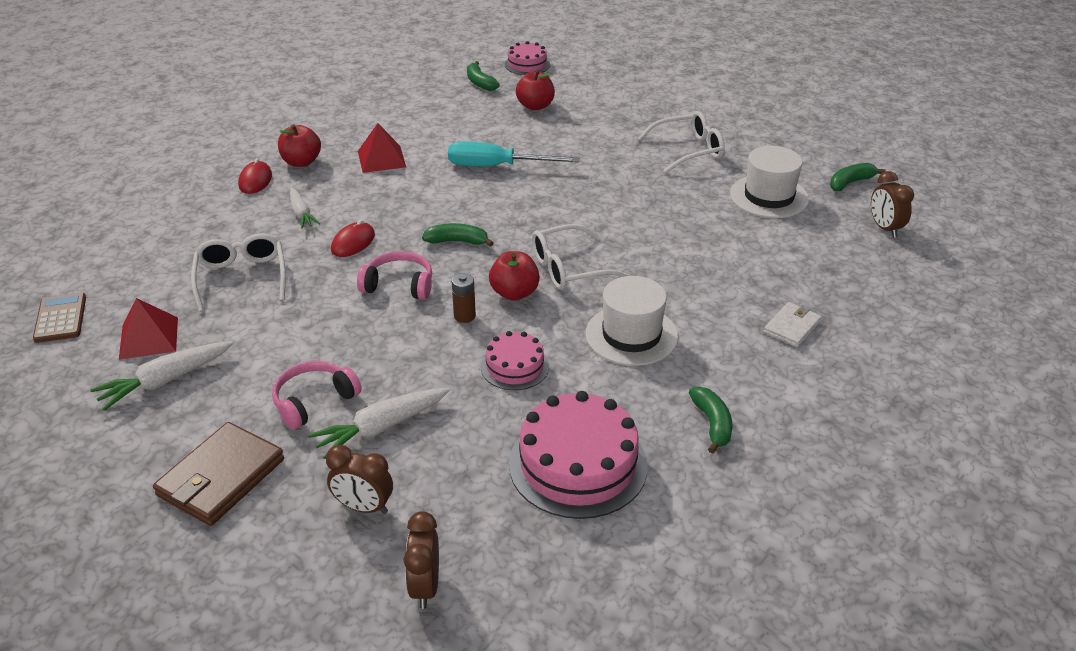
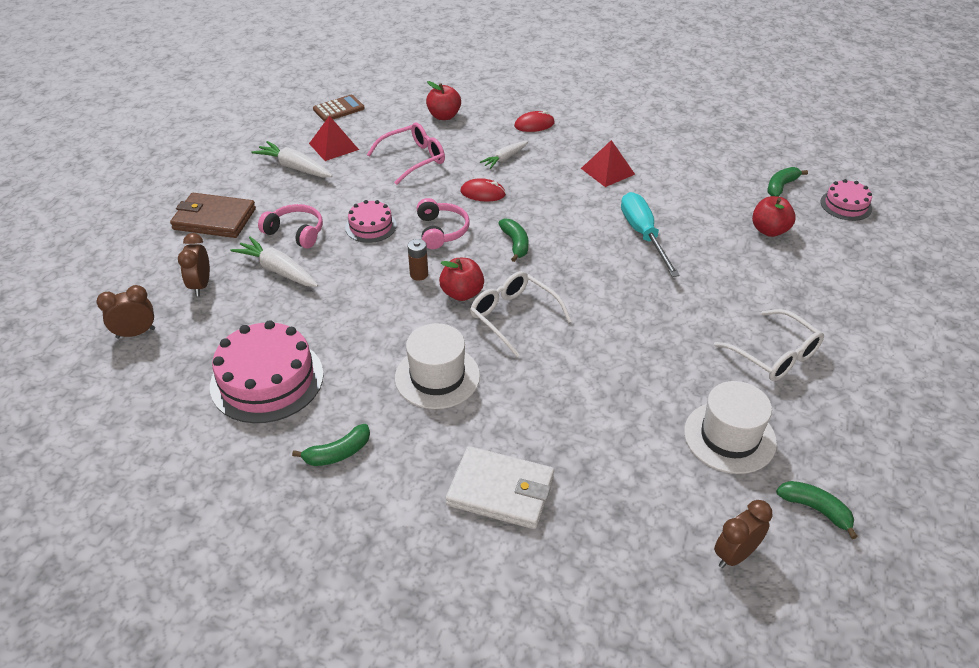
camera: 70 degrees right, 5 degrees up
(241, 278) = (413, 159): white glasses -> pink glasses
(301, 162) = (574, 136): red apple -> red apple (444, 116)
(515, 366) = (368, 317): pink cake -> pink cake (371, 226)
(792, 327) = (500, 491): white wallet -> white wallet, size x1.72

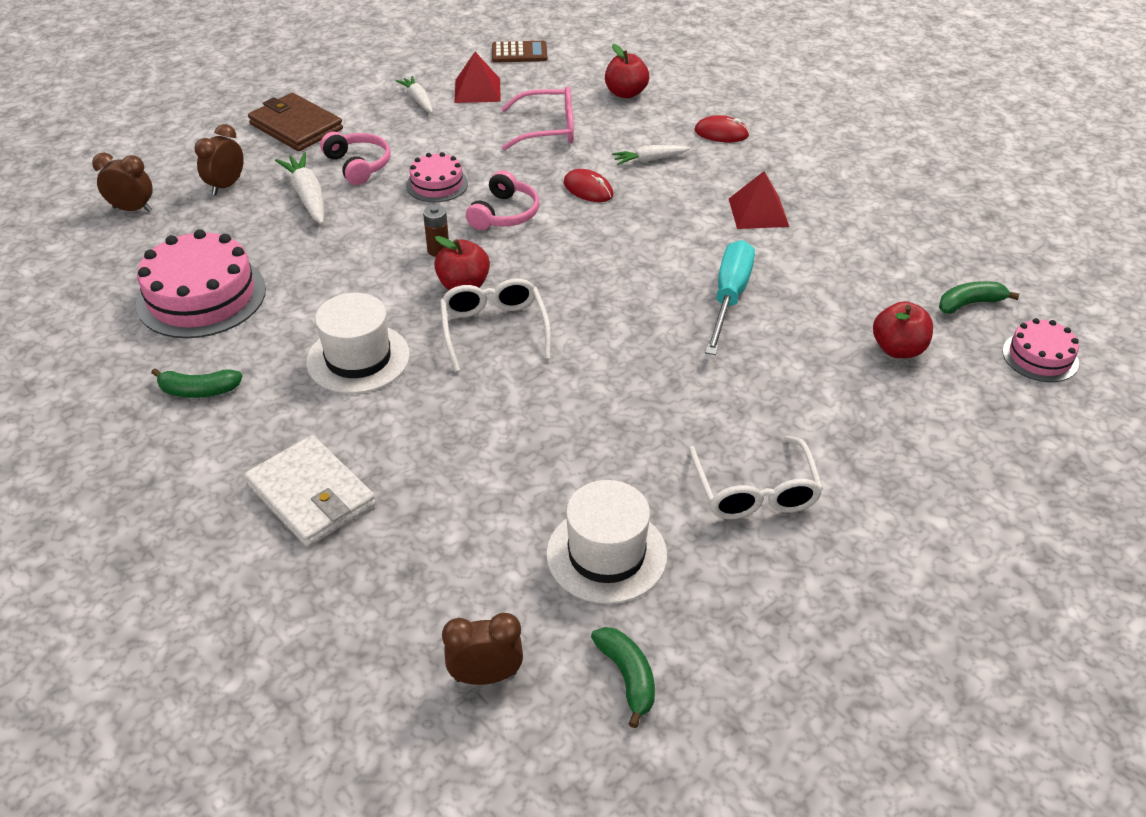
camera: 30 degrees right, 0 degrees up
(294, 167) = (418, 100): white carrot -> white carrot, size x0.65
(515, 244) = (571, 255): green banana -> none

